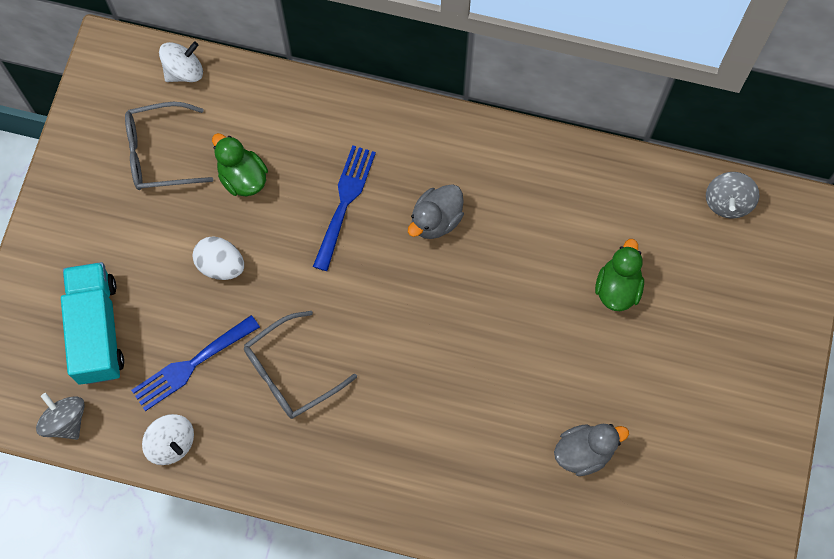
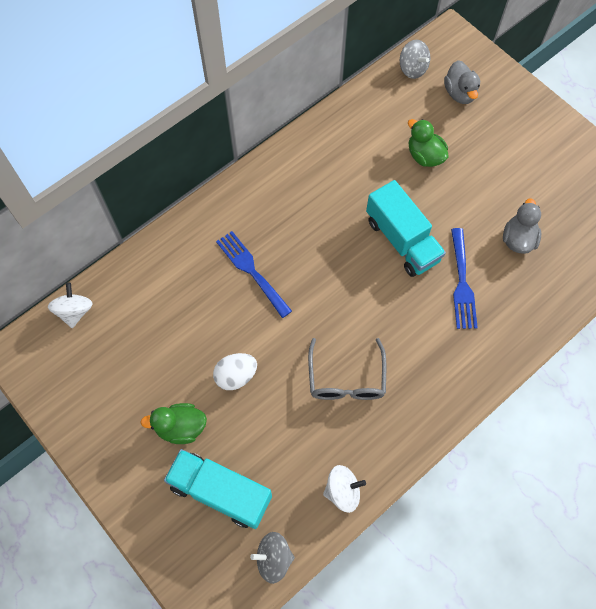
camera: 55 degrees left, 5 degrees down
(159, 153) = (121, 365): grey glasses -> none
(191, 365) = (294, 441): blue fork -> blue fork (462, 283)
(242, 177) = (183, 322): green duck -> green duck (181, 427)
(436, 220) = (305, 225): grey duck -> grey duck (460, 93)
(491, 329) = (402, 240): none -> turquoise truck

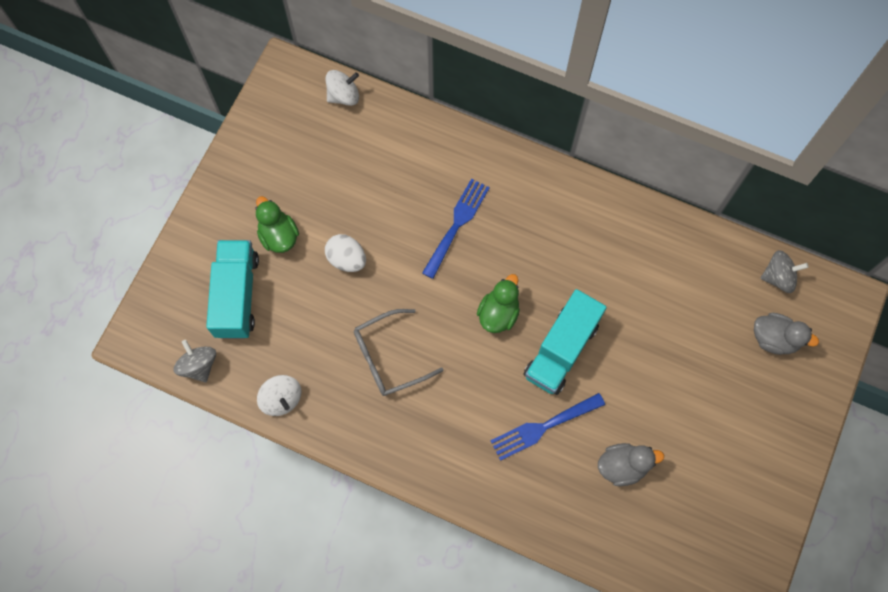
camera: 65 degrees right, 5 degrees up
(412, 69) = (778, 277): grey spinning top -> grey spinning top turned 120 degrees counterclockwise
(424, 156) = (673, 333): green duck -> green duck (498, 313)
(460, 93) = (774, 339): grey duck -> grey duck turned 120 degrees counterclockwise

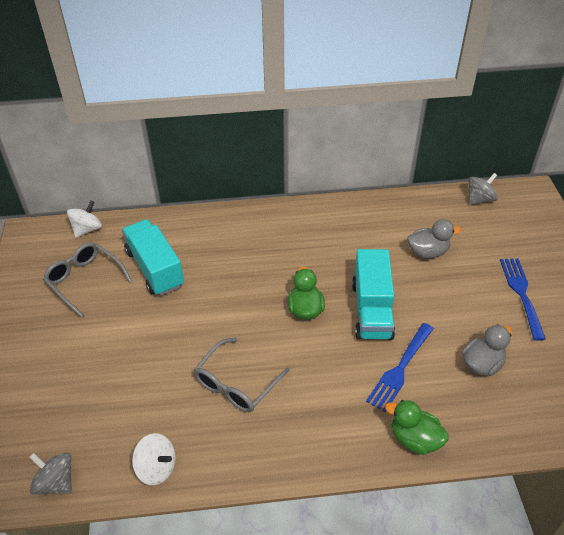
camera: 30 degrees left, 25 degrees down
(237, 295) = (66, 405): turquoise truck -> turquoise truck (155, 268)
(279, 236) = (82, 342): green duck -> green duck (414, 439)
(312, 163) = (85, 280): none -> grey glasses
(347, 259) = (154, 331): white egg -> none
(457, 224) = (231, 268): blue fork -> blue fork (521, 293)
(774, 339) = (509, 233): grey duck -> grey duck (427, 252)

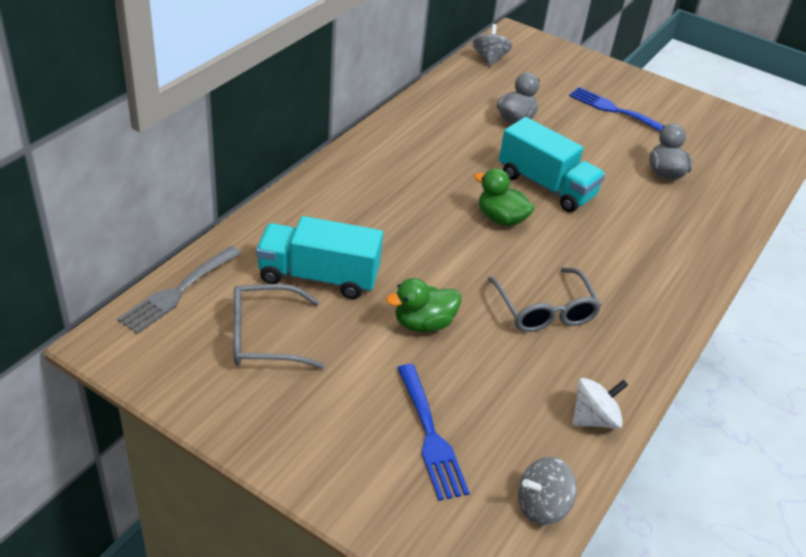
camera: 55 degrees left, 5 degrees down
(87, 229) = (178, 291): white spinning top -> grey fork
(400, 369) = (628, 213): blue fork -> blue fork (431, 436)
(414, 439) = (705, 250): green duck -> green duck (423, 323)

